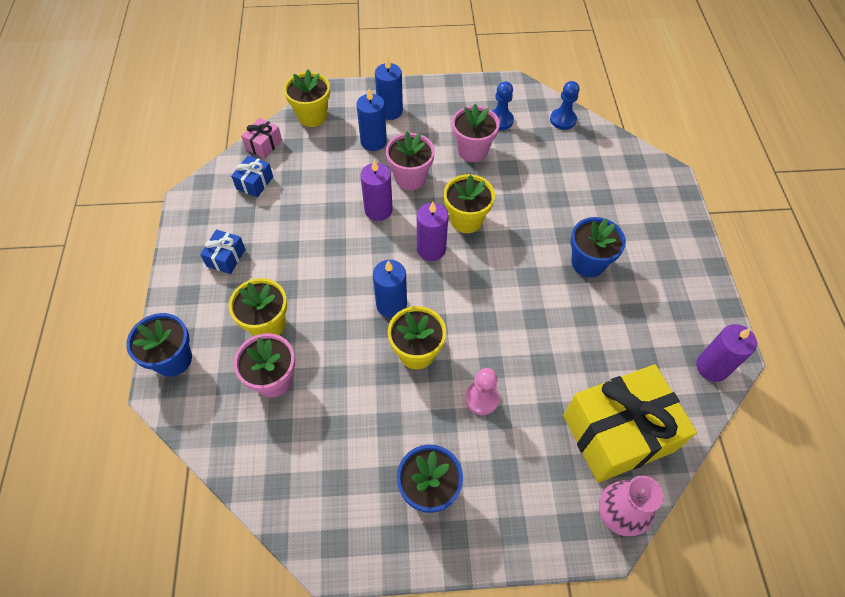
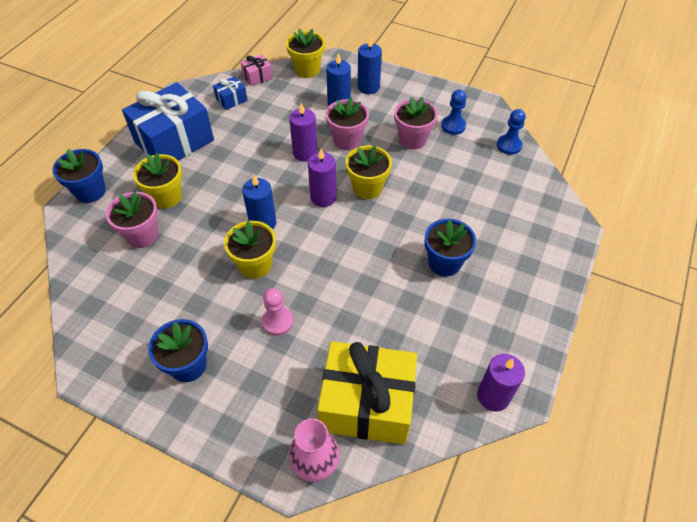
camera: 30 degrees right, 5 degrees down
(226, 257) = (174, 141): blue gift -> blue gift, size x2.34

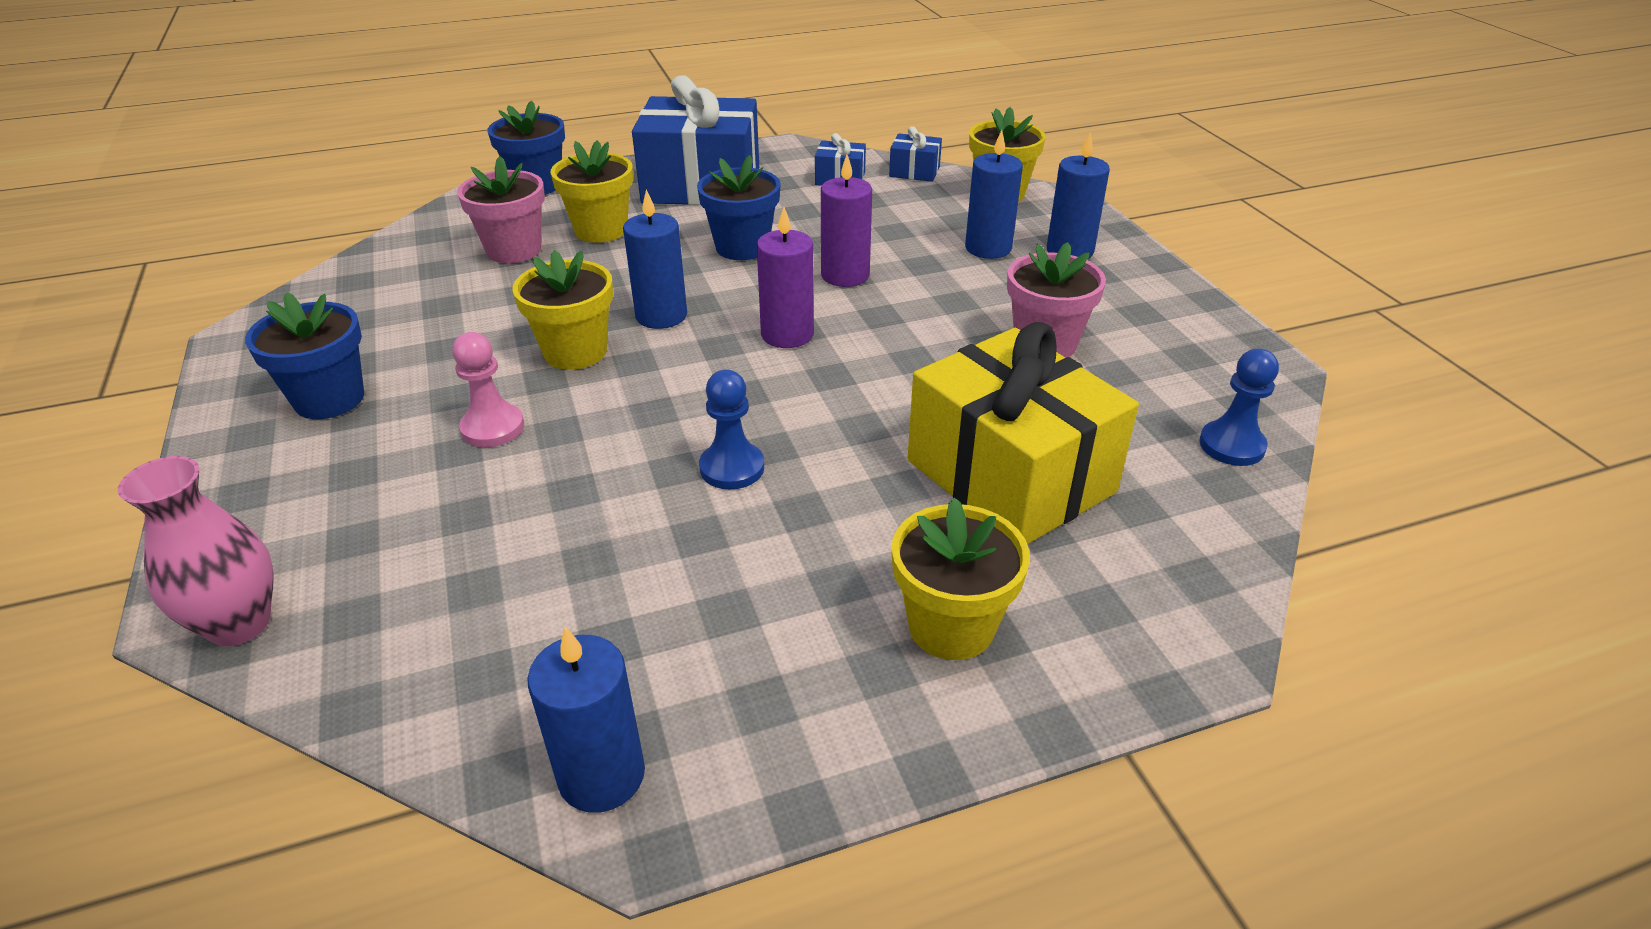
camera: 45 degrees right, 15 degrees down
(257, 77) = (914, 172): pink gift -> blue gift
(347, 140) = (932, 292): pink flower pot -> none
(367, 188) = (871, 360): yellow flower pot -> yellow flower pot (951, 626)
(367, 404) = (419, 611): yellow gift -> yellow gift (1010, 476)
(444, 263) = (838, 526): blue flower pot -> blue flower pot (742, 247)
(453, 126) = (1152, 364): blue pawn -> blue pawn (732, 468)
(493, 396) = (602, 775): purple candle -> blue candle

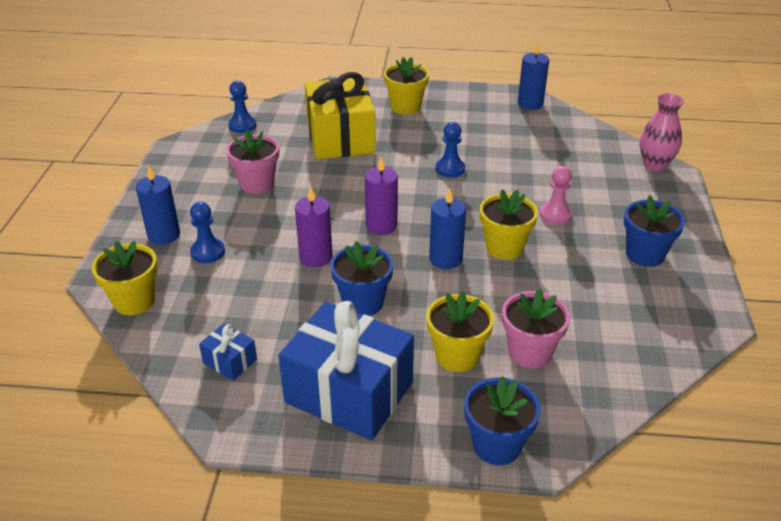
camera: 155 degrees left, 0 degrees up
(914, 172) = (163, 350): blue gift -> none
(988, 248) = (208, 252): blue candle -> blue pawn

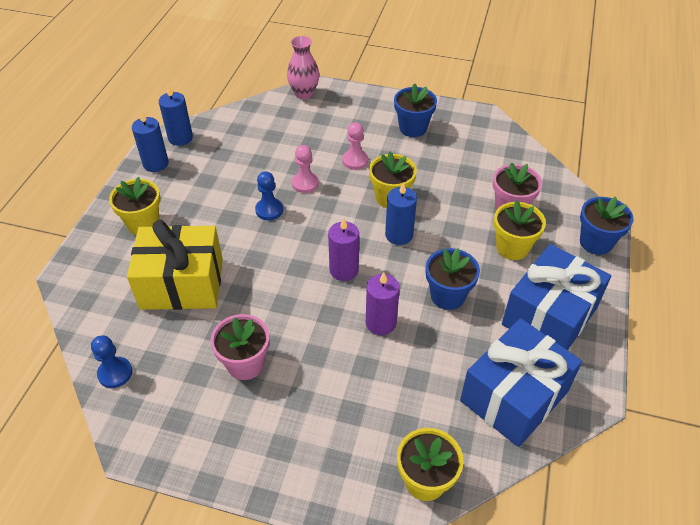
camera: 80 degrees left, 10 degrees up
(164, 235) = (317, 455): blue candle -> blue candle (156, 164)
(208, 252) = (356, 412): blue pawn -> none
(230, 361) = (514, 396): blue gift -> blue gift, size x2.34
(500, 185) = (305, 183): none -> pink pawn

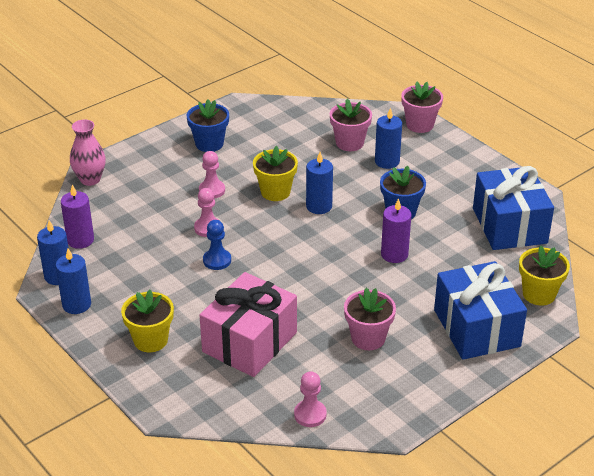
camera: 55 degrees left, 10 degrees down
(115, 373) = (310, 414): blue pawn -> pink pawn
(182, 283) = (249, 342): yellow gift -> pink gift
(344, 270) = (325, 249): purple candle -> purple candle (80, 240)
(512, 247) = (387, 161): yellow flower pot -> blue candle
(549, 316) = (461, 178): blue gift -> blue gift (476, 328)
(596, 242) = (420, 125): blue flower pot -> pink flower pot

